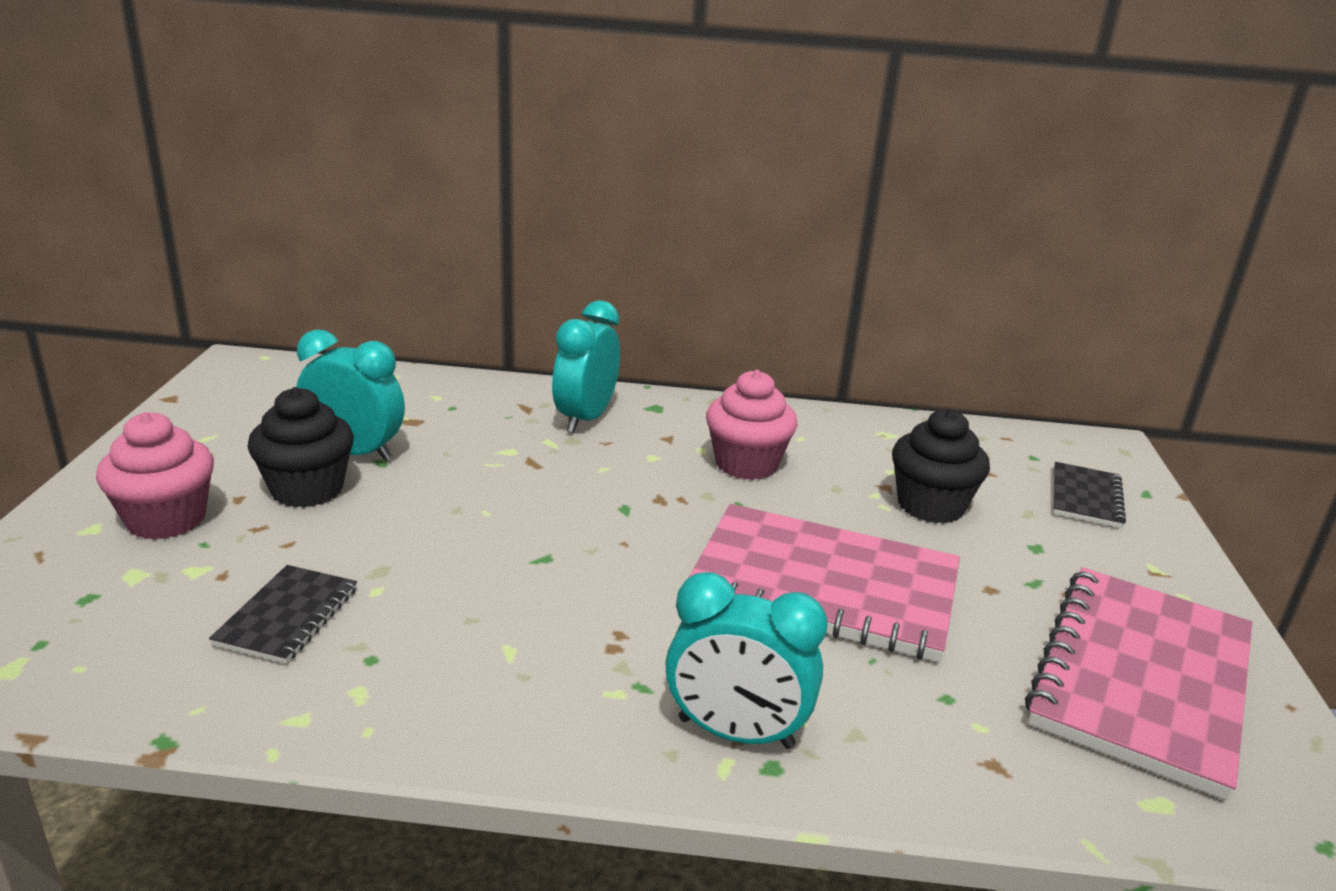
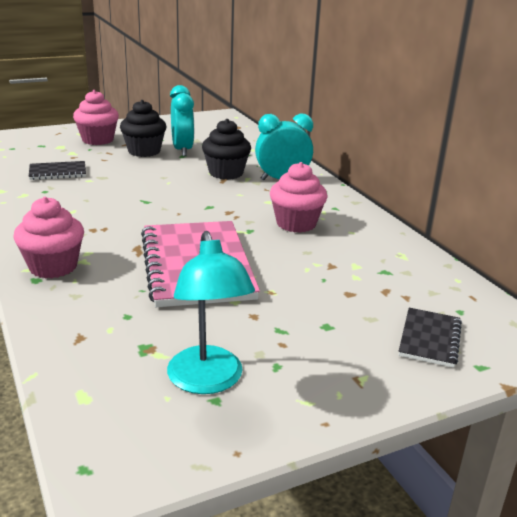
camera: 60 degrees right, 0 degrees up
(735, 733) = (53, 267): turquoise clock -> pink cupcake
(930, 506) = (328, 282): black cupcake -> black cupcake (226, 173)
(1086, 497) = (429, 339): black notebook -> black notebook turned 60 degrees counterclockwise
(1141, 679) = (208, 381): pink notebook -> turquoise lamp

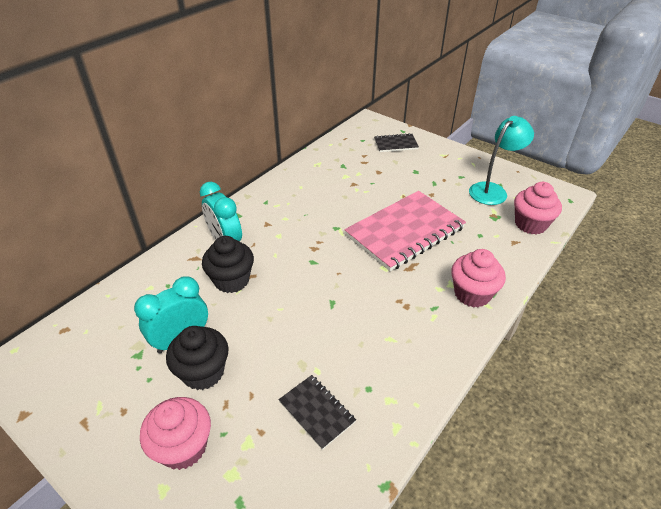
camera: 115 degrees left, 15 degrees up
(296, 224) = (308, 211): pink cupcake -> pink cupcake (530, 224)

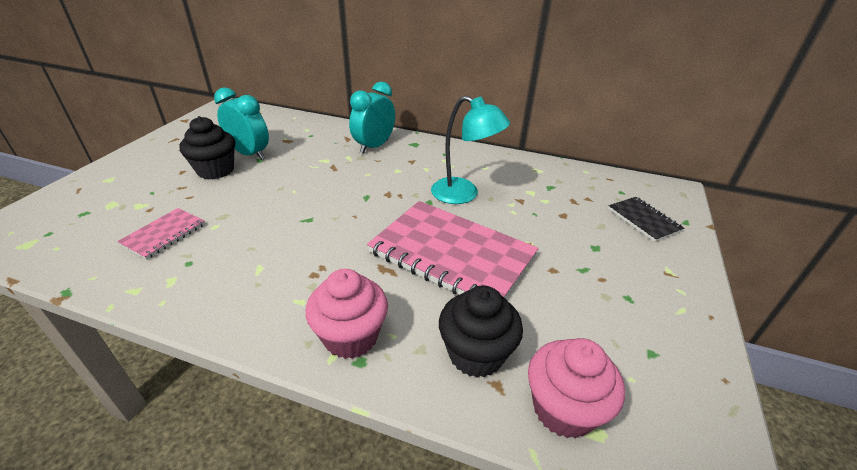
camera: 70 degrees right, 5 degrees down
(183, 447) = (143, 178): pink cupcake -> none
(231, 280) = (324, 160): black cupcake -> black cupcake (476, 354)
(317, 412) = (164, 234): black notebook -> pink notebook
(492, 190) = (625, 343): turquoise lamp -> turquoise lamp (464, 194)

